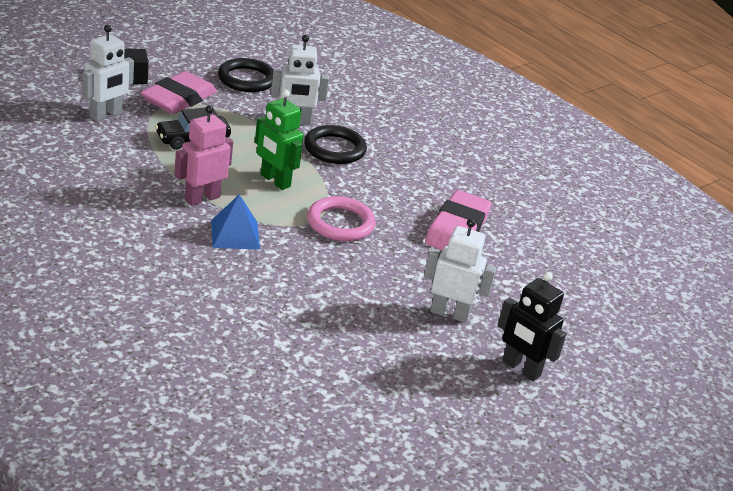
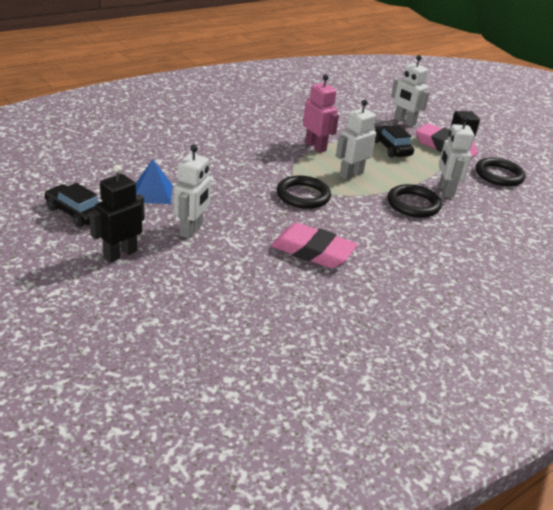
camera: 95 degrees right, 0 degrees up
(235, 234) = (276, 155): blue pyramid -> blue pyramid (153, 193)
(275, 181) = (351, 174): green robot -> white robot
(340, 223) = (303, 195): pink ring -> black ring
(449, 414) = (75, 213): none -> black car

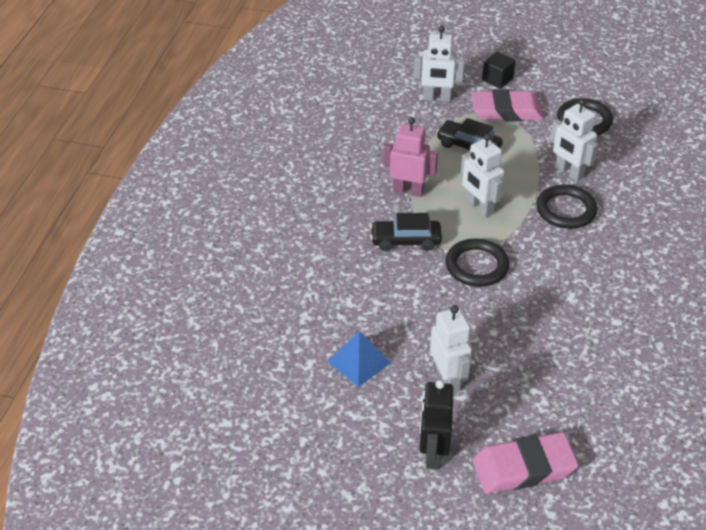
camera: 35 degrees left, 10 degrees up
(75, 213) = (332, 439): black car -> black car (405, 241)
(313, 251) = (562, 327): pink eraser -> pink eraser (523, 467)
(351, 174) = (479, 208): white robot -> white robot turned 45 degrees counterclockwise

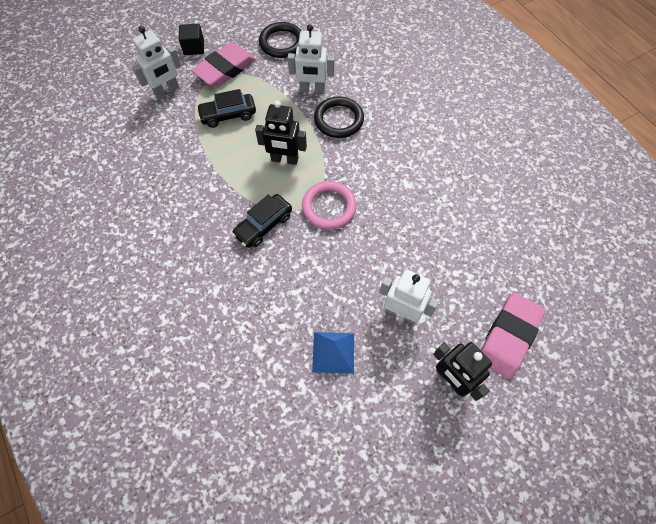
camera: 45 degrees left, 20 degrees up
(408, 191) = (224, 182): pink robot -> none
(476, 266) = (329, 207): black ring -> pink ring
(479, 208) = (284, 159): white robot -> black robot

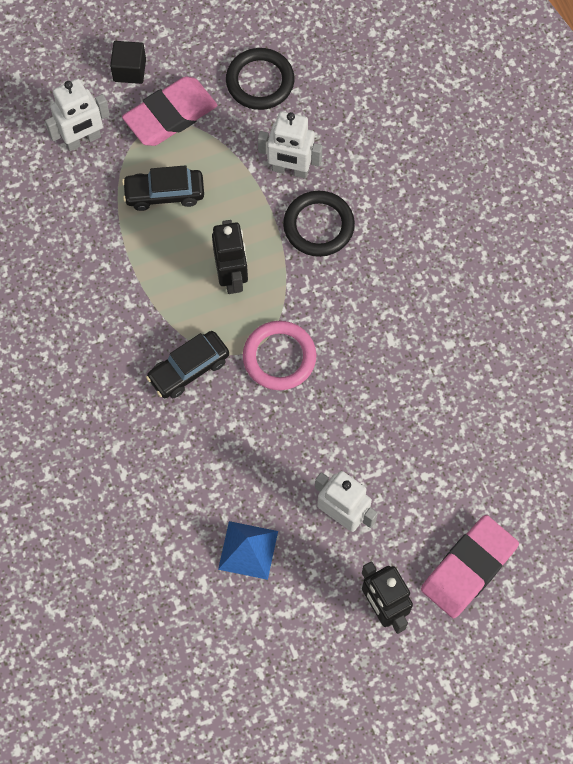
camera: 10 degrees right, 5 degrees up
(284, 159) = (232, 277): black robot -> black robot turned 120 degrees counterclockwise

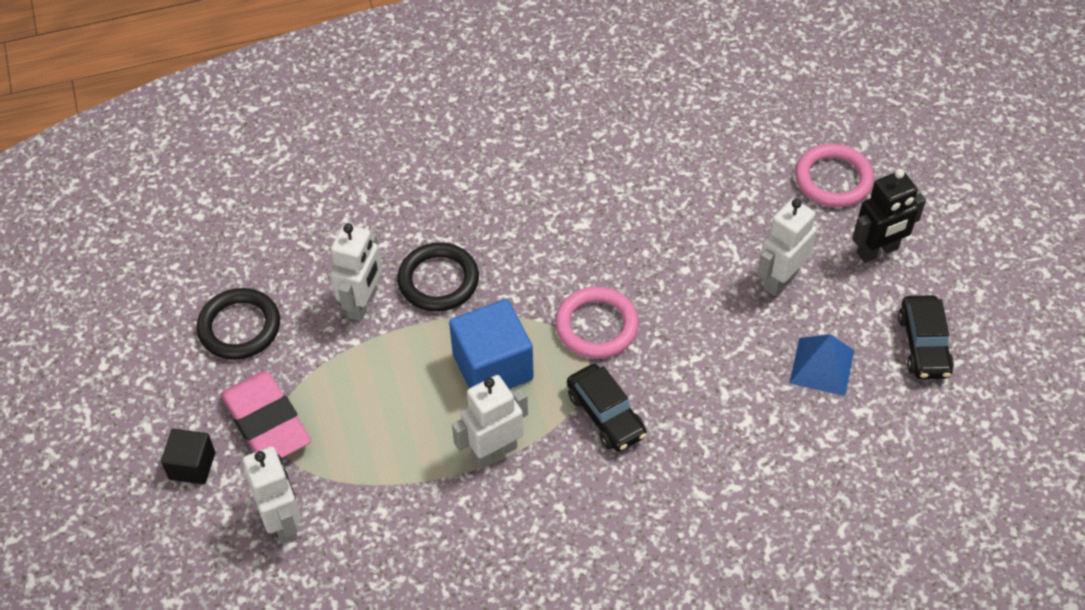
camera: 85 degrees left, 15 degrees down
(150, 284) = (494, 451): none -> white robot
(164, 194) = (374, 432): black car -> black car (923, 345)
(232, 277) = (493, 367): black robot -> blue cube
(468, 568) = (833, 179): pink eraser -> pink ring

